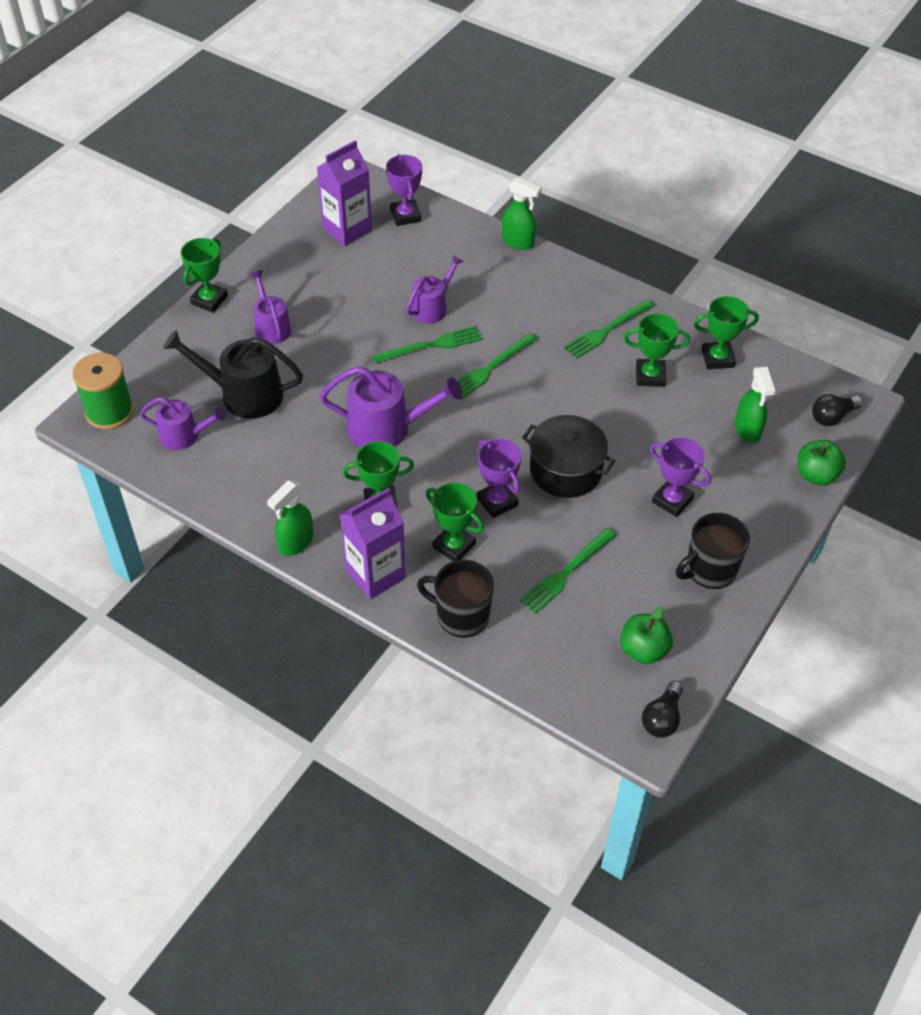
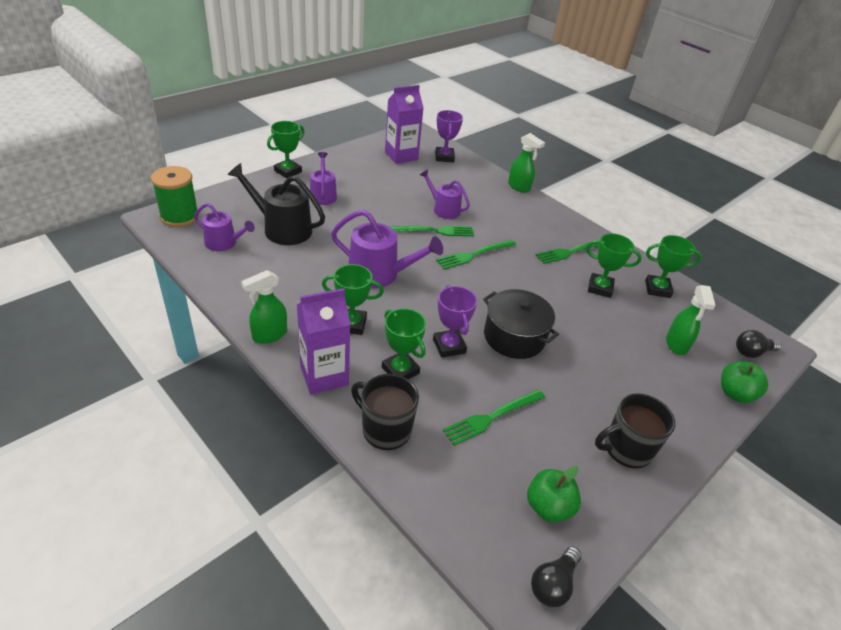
camera: 10 degrees right, 10 degrees down
(432, 307) = (443, 209): purple watering can -> purple watering can turned 105 degrees counterclockwise
(672, 500) = (601, 382): purple trophy -> none

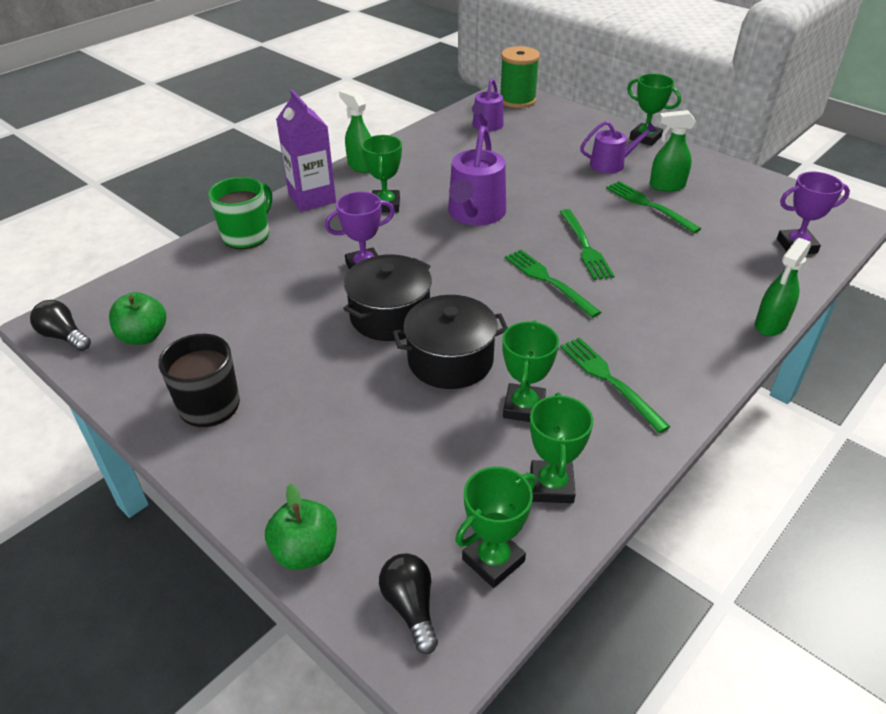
camera: 90 degrees right, 0 degrees up
(282, 228) = (528, 150): black watering can -> none
(385, 429) = (247, 235): black mug -> green mug
(400, 370) = (323, 238): green trophy -> green trophy (493, 560)
(401, 156) = (761, 209): purple carton -> none
(443, 209) = (644, 252): purple watering can -> none
(492, 417) = (260, 299): green fork -> green fork (649, 205)
(561, 312) = (450, 360): none -> black pot
(676, 345) = (408, 489): green spray bottle -> green spray bottle (666, 186)

